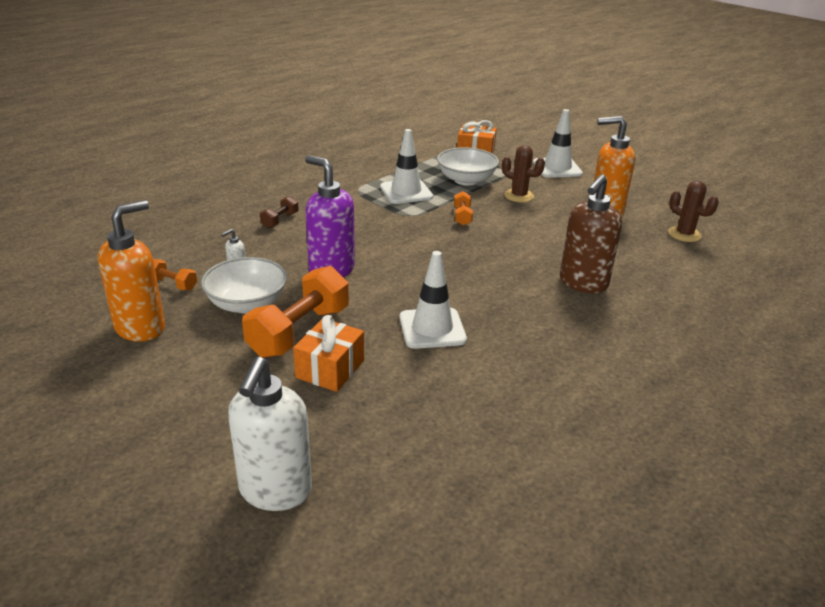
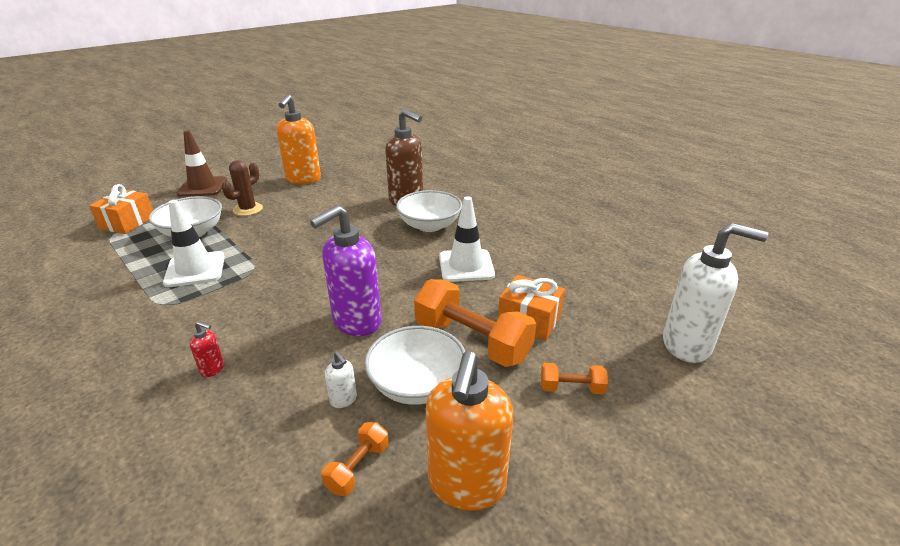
camera: 85 degrees left, 0 degrees up
(141, 328) = (466, 485): orange soap dispenser -> orange soap dispenser turned 120 degrees counterclockwise
(280, 220) = (213, 369): brown dumbbell -> red soap dispenser
(462, 216) = (274, 240): orange dumbbell -> orange dumbbell (571, 388)
(520, 302) = (429, 225): none -> white bowl
(557, 168) = (202, 187): white traffic cone -> brown traffic cone
(684, 234) = (347, 158): brown cactus -> none

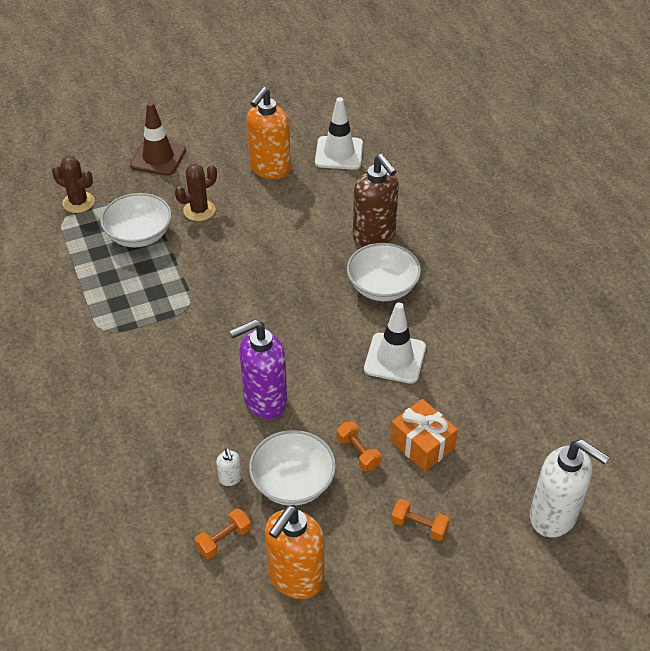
camera: 20 degrees right, 15 degrees up
(127, 222) = (78, 202): orange gift -> brown cactus
(195, 269) = (135, 292): white traffic cone -> white traffic cone (339, 153)
(213, 369) = (136, 417): red soap dispenser -> none
(472, 341) = (358, 452): orange dumbbell -> orange dumbbell, size x0.48

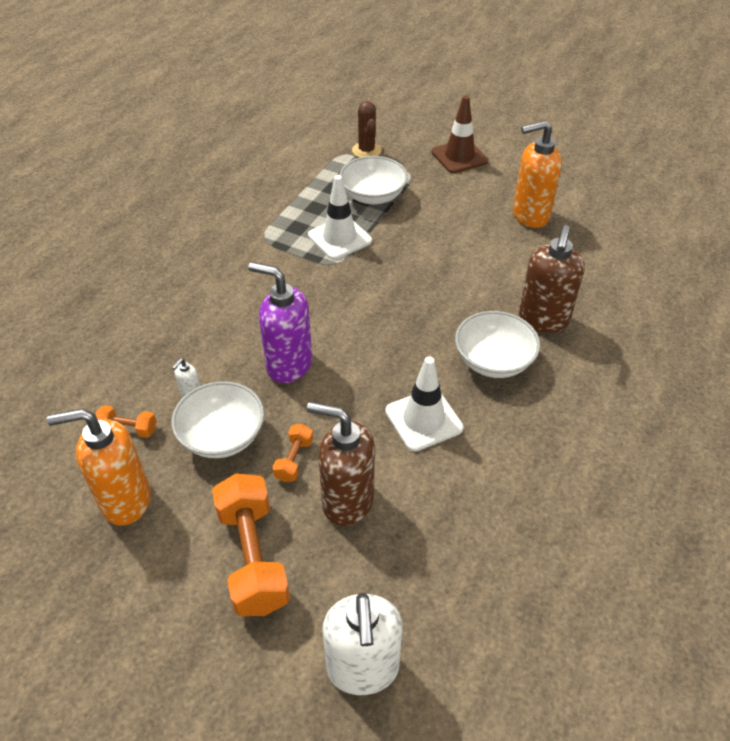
camera: 50 degrees right, 0 degrees up
(199, 210) = (436, 208): brown cactus -> none
(339, 153) = (604, 241): white traffic cone -> white traffic cone (339, 238)
(419, 526) = (253, 557): orange dumbbell -> orange dumbbell, size x2.09
(422, 444) = (347, 501): orange gift -> brown soap dispenser

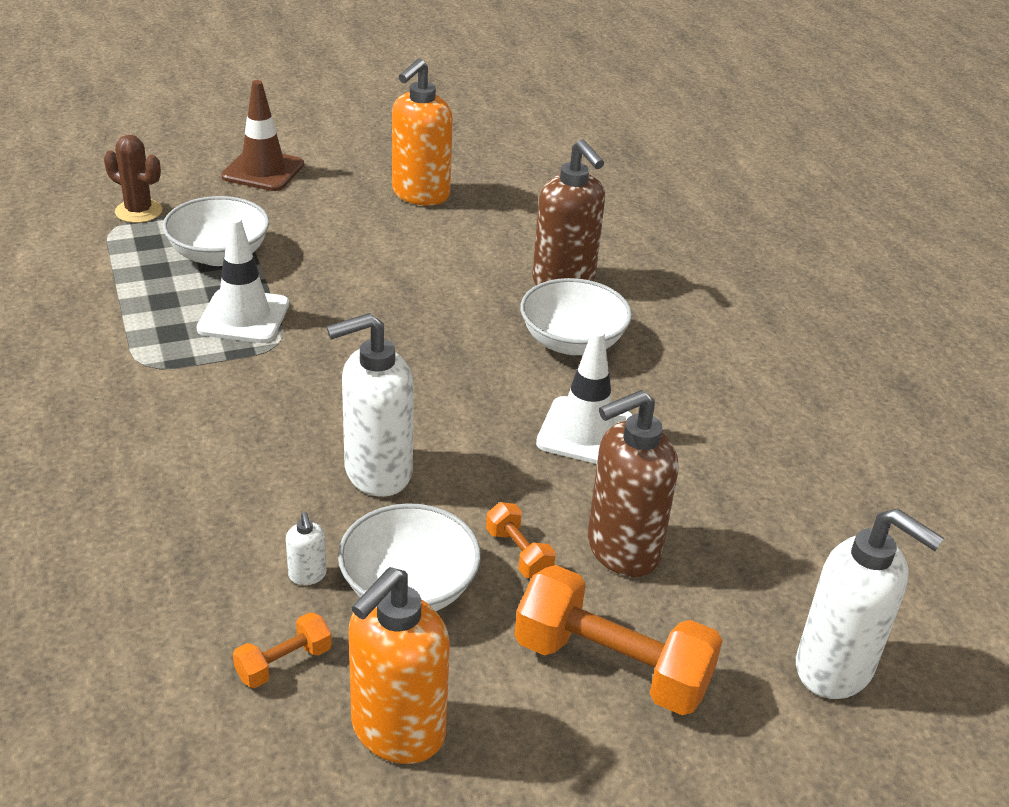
camera: 50 degrees left, 10 degrees down
(288, 365) = (377, 472): purple soap dispenser -> white soap dispenser

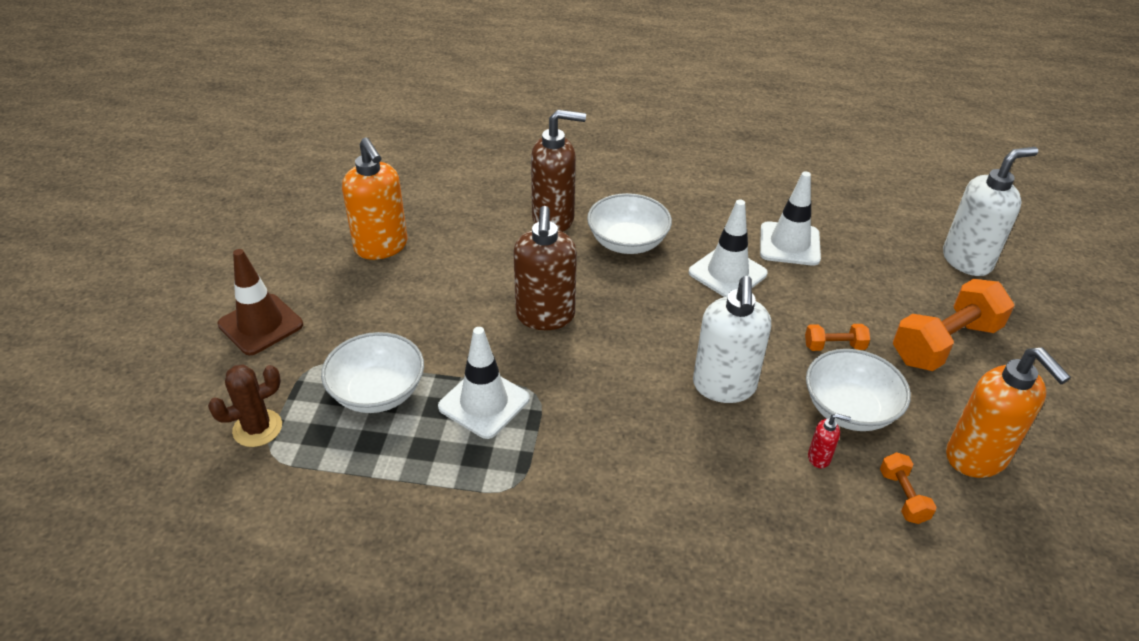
camera: 60 degrees left, 5 degrees up
(307, 575) = (819, 458): white soap dispenser -> red soap dispenser
(622, 550) = (847, 301): brown soap dispenser -> brown soap dispenser (545, 316)
(695, 474) = (789, 244): none -> white traffic cone

